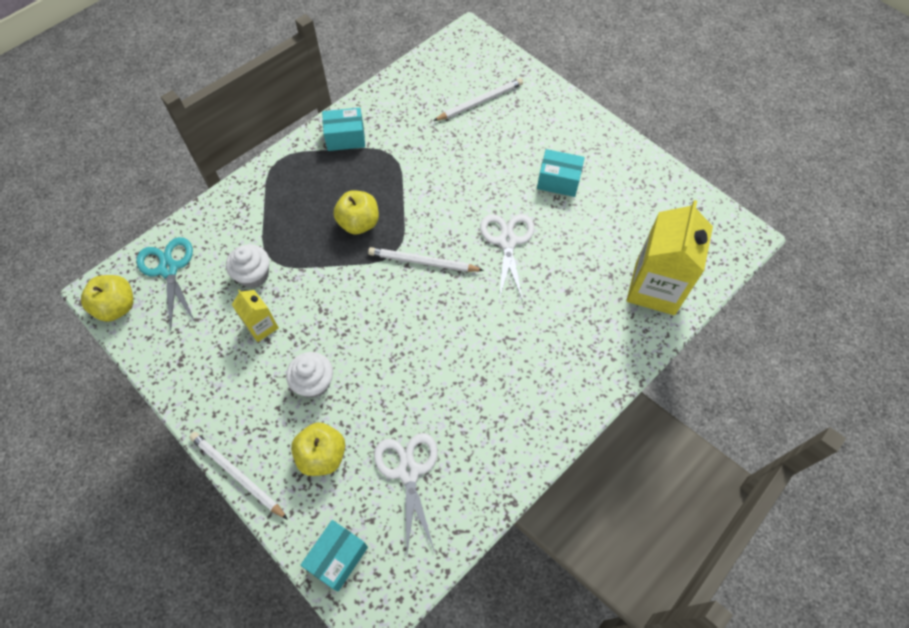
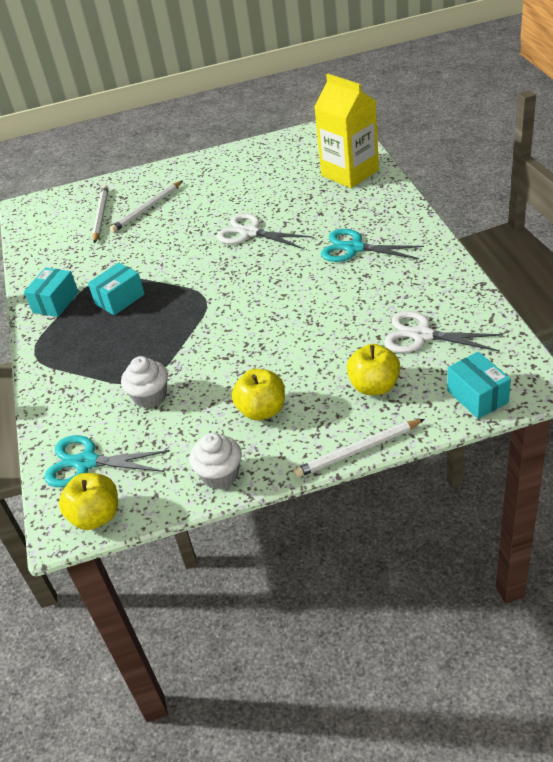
camera: 55 degrees left, 20 degrees down
(261, 326) = (211, 402): yellow carton -> none
(314, 383) = (298, 377): white cupcake -> white cupcake (220, 475)
(359, 223) = (156, 313): yellow apple -> yellow apple (262, 410)
(423, 262) = (230, 283): white pencil -> white pencil (147, 209)
(522, 350) = (354, 248): none -> turquoise scissors
(558, 181) = (217, 194): turquoise box -> turquoise box (120, 299)

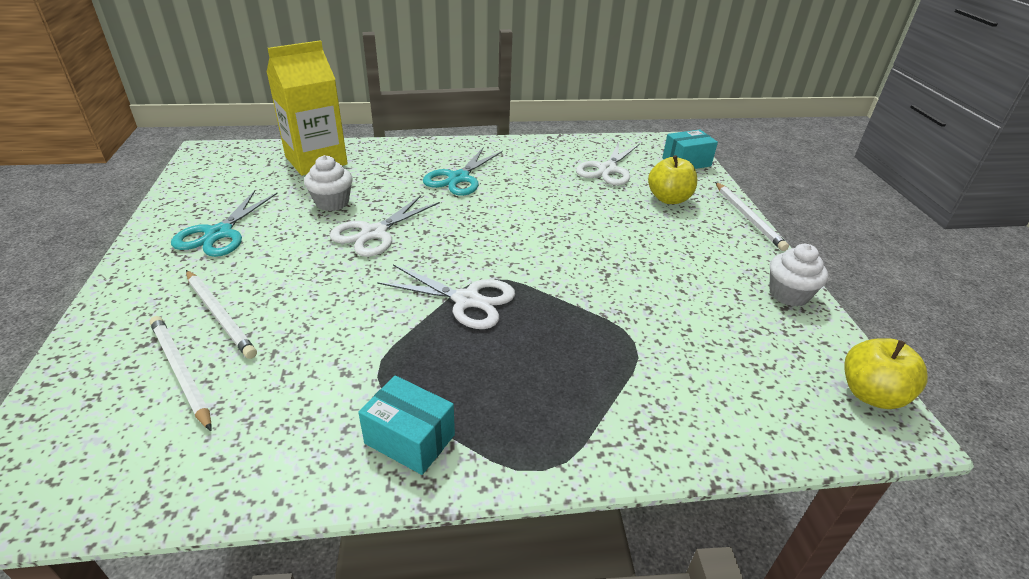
camera: 90 degrees left, 5 degrees down
(86, 462) = (785, 402): turquoise scissors -> turquoise scissors (219, 233)
(101, 216) = (180, 372): white pencil -> white pencil turned 45 degrees clockwise
(120, 299) = (447, 357): turquoise box -> none
(150, 396) = (666, 337): white cupcake -> white cupcake (332, 202)
(178, 294) = (466, 300): none -> white scissors
(262, 410) = (696, 259): yellow apple -> none

